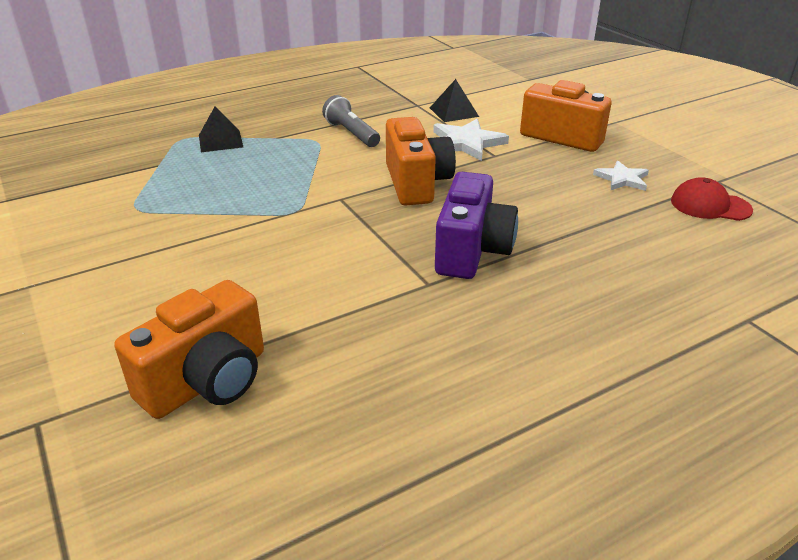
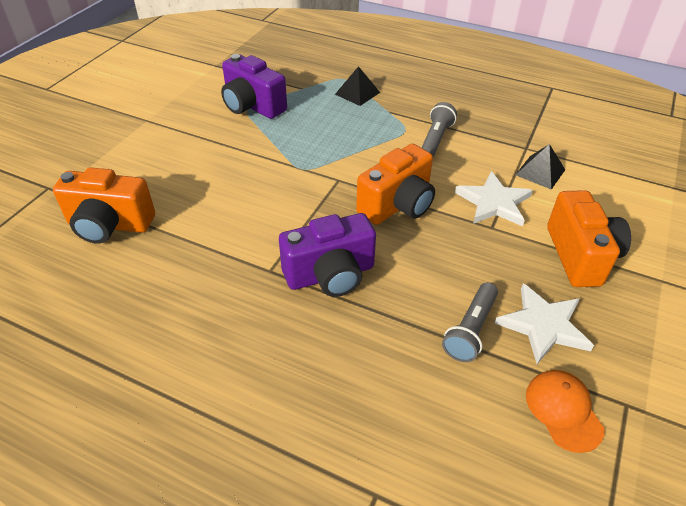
camera: 55 degrees right, 10 degrees up
(136, 203) = (252, 106): none -> purple camera
(602, 209) = (470, 330): none -> grey flashlight
(622, 179) = (543, 325): white star -> white star, size x1.56
(710, 205) = (563, 411): red cap -> orange cap

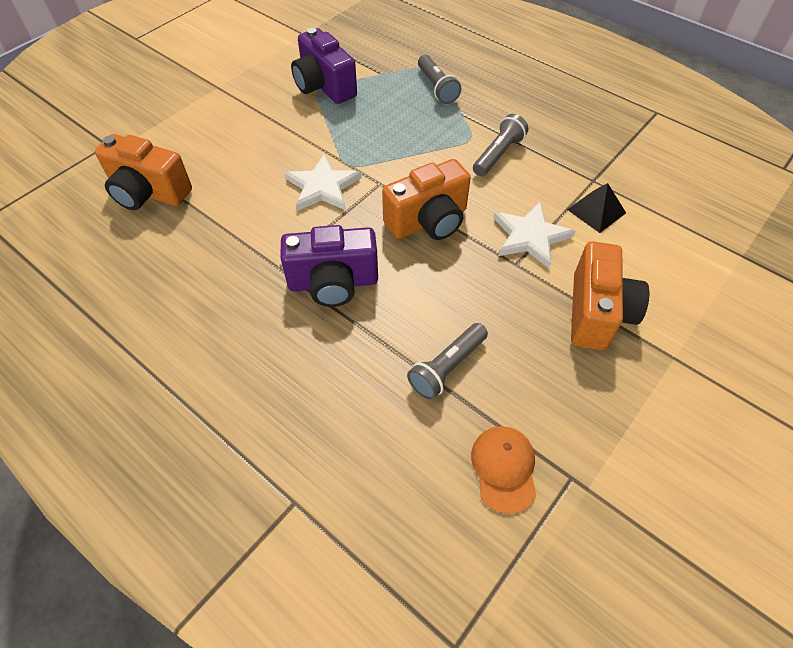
camera: 15 degrees right, 10 degrees up
(357, 93) = (437, 87): black pyramid -> grey flashlight
(543, 325) = (523, 379): white star -> white star (323, 187)

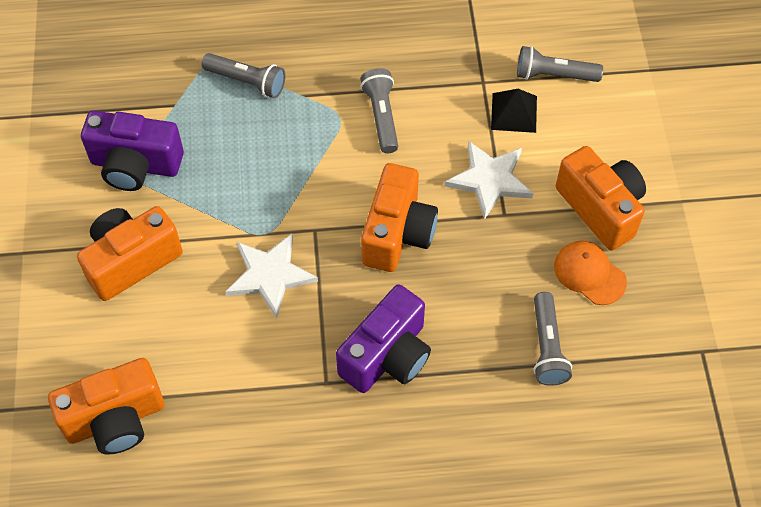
camera: 45 degrees left, 5 degrees up
(261, 127) = (131, 261): none -> orange camera
(504, 468) = (658, 385): orange cap -> orange cap (589, 274)
(655, 209) = (554, 75): none -> grey flashlight

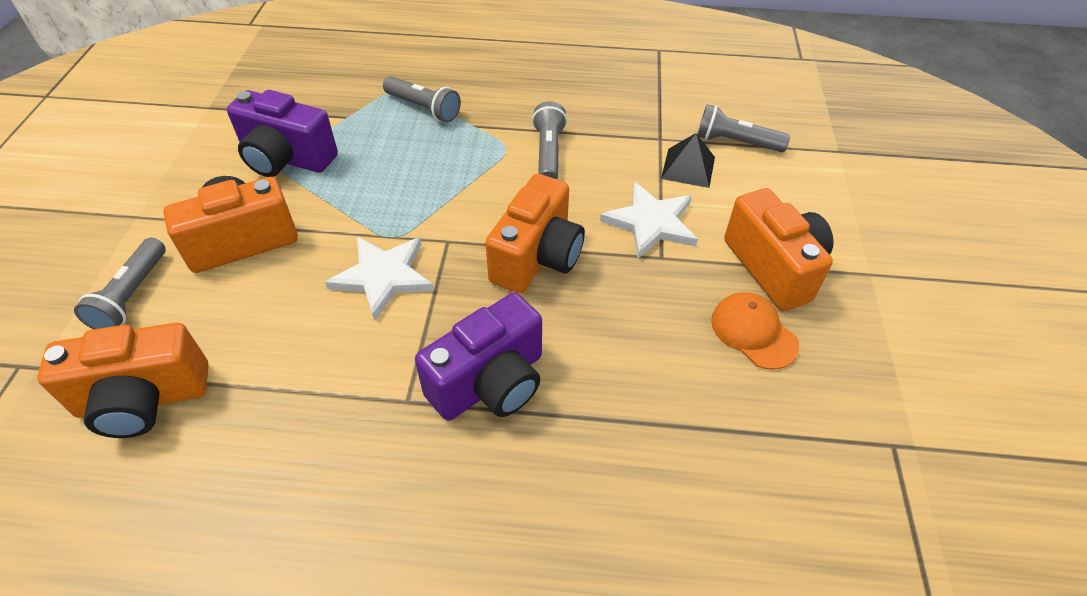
camera: 10 degrees right, 10 degrees down
(547, 347) = (690, 406): grey flashlight -> grey flashlight (132, 295)

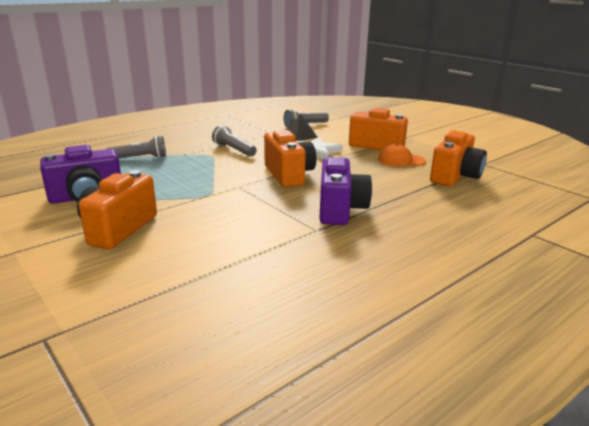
camera: 45 degrees left, 25 degrees down
(132, 295) = (79, 275): grey flashlight -> none
(143, 399) = (174, 299): orange camera -> orange camera (455, 176)
(383, 277) = (229, 206): white star -> none

